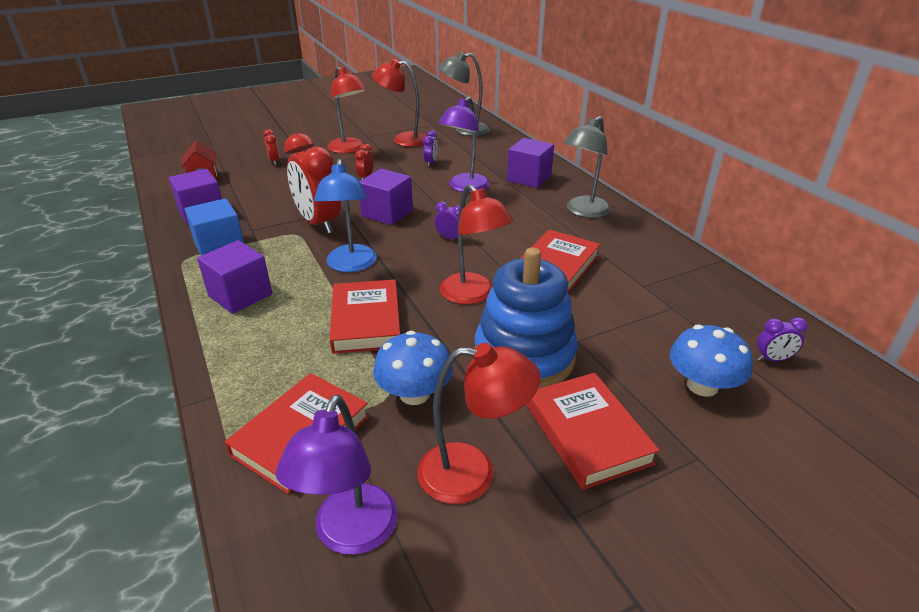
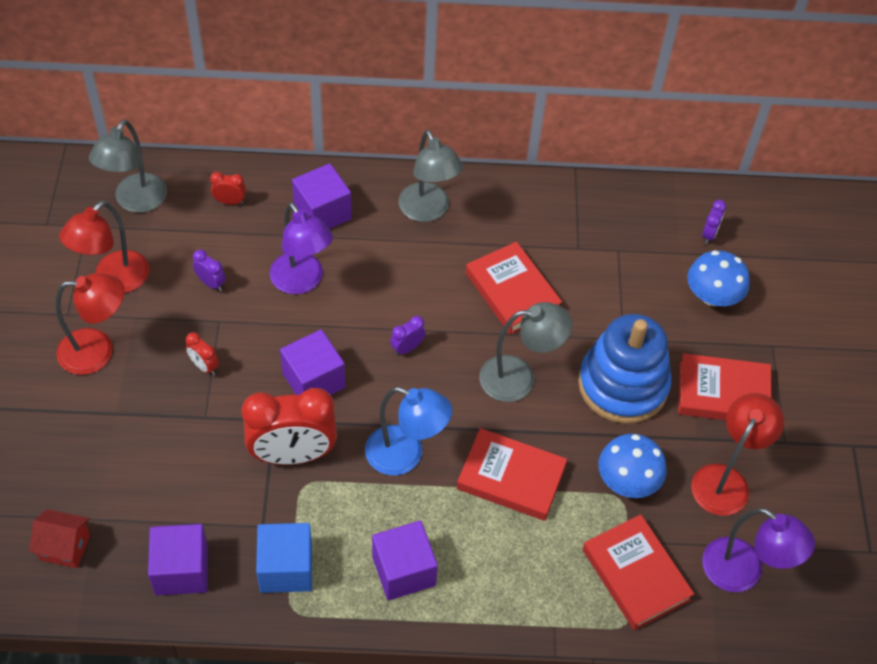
camera: 65 degrees left, 20 degrees up
(274, 161) = (73, 450): red clock -> red clock (230, 201)
(473, 295) = (519, 378): red lamp -> grey lamp

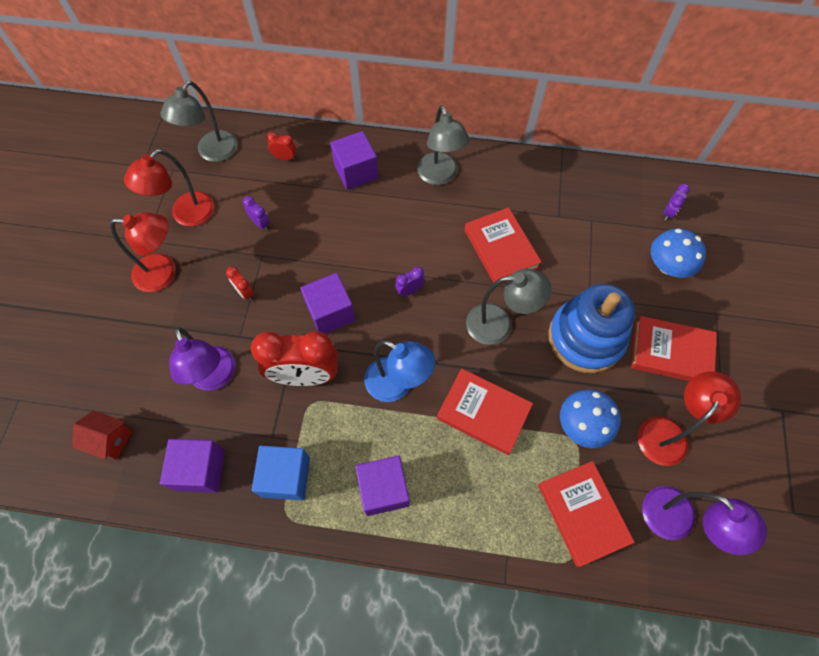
camera: 10 degrees right, 10 degrees up
(302, 282) = (332, 227): purple lamp -> purple lamp (215, 377)

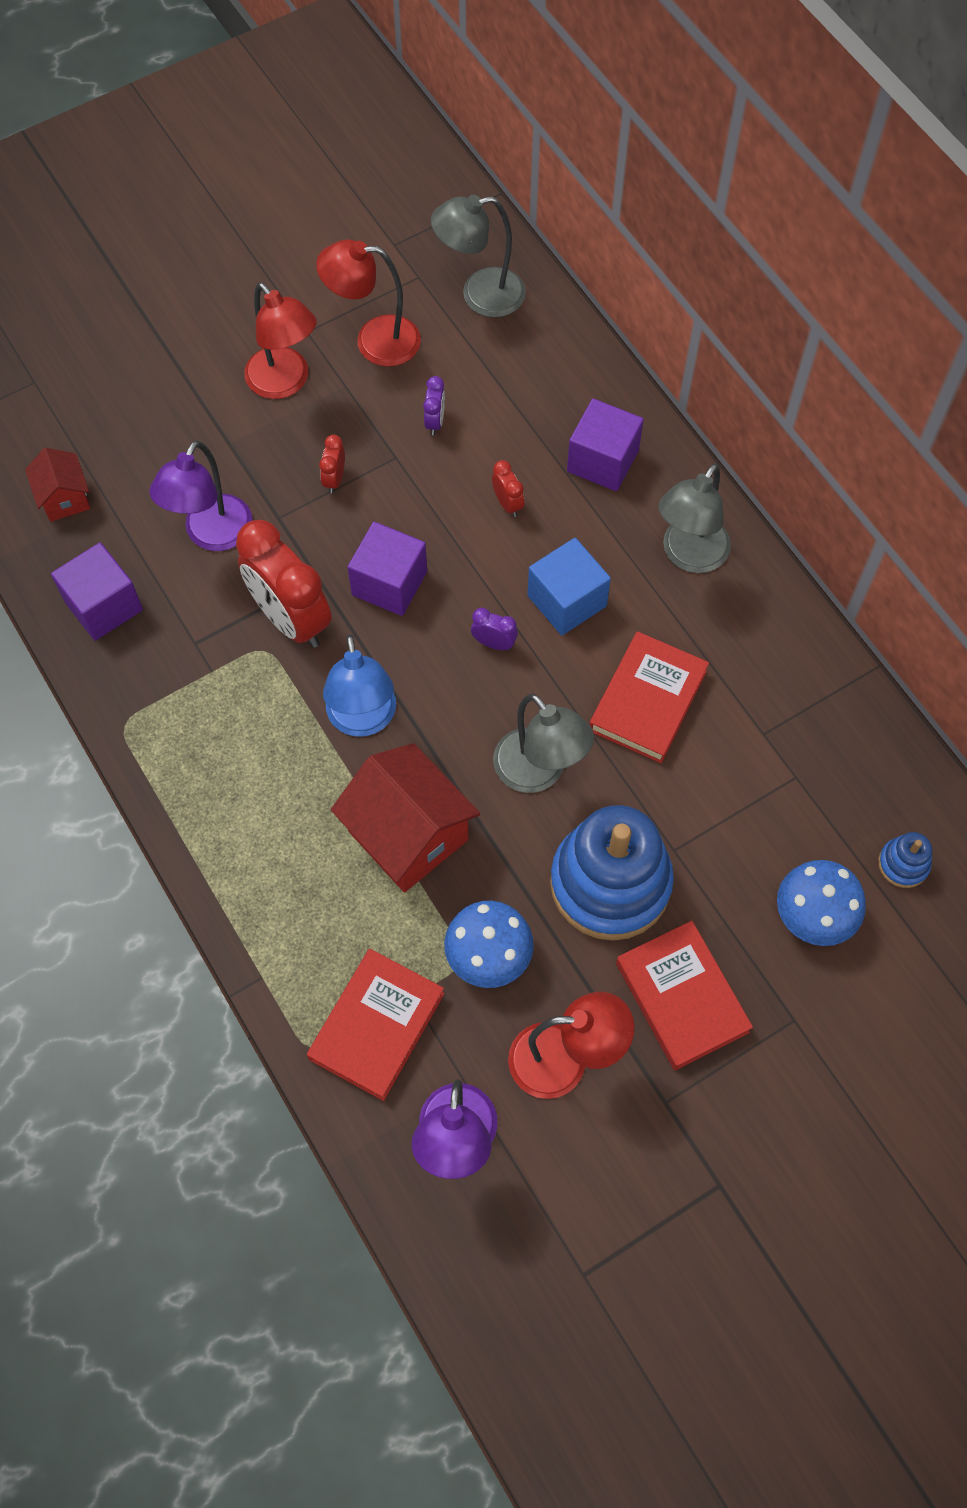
camera: 50 degrees right, 0 degrees up
(285, 157) = (547, 372): red clock -> red clock (507, 504)
(286, 477) = (164, 691): blue cube -> blue cube (567, 601)
(383, 489) = (230, 797): purple cube -> none
(483, 413) = (408, 835): red book -> red house
(668, 212) = (903, 864): purple clock -> blue stacking toy

